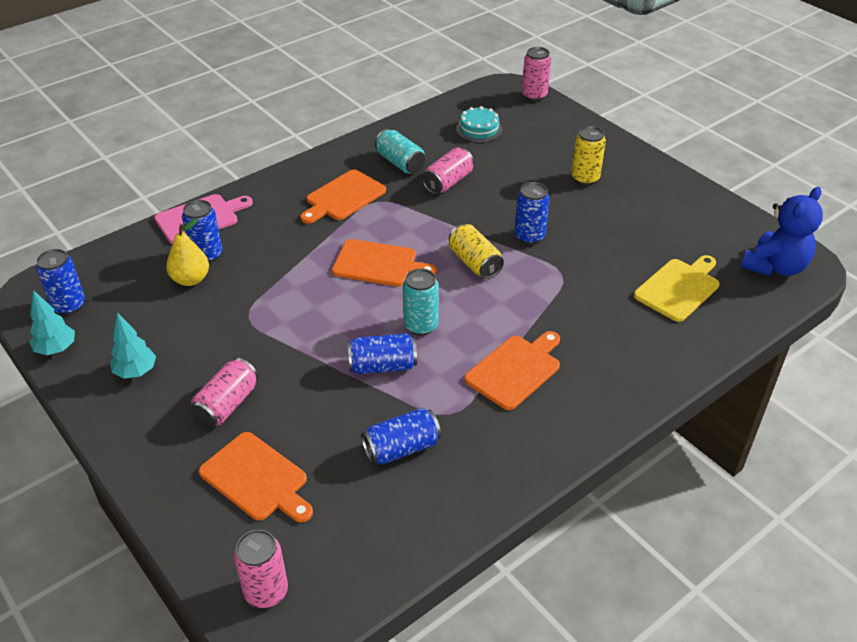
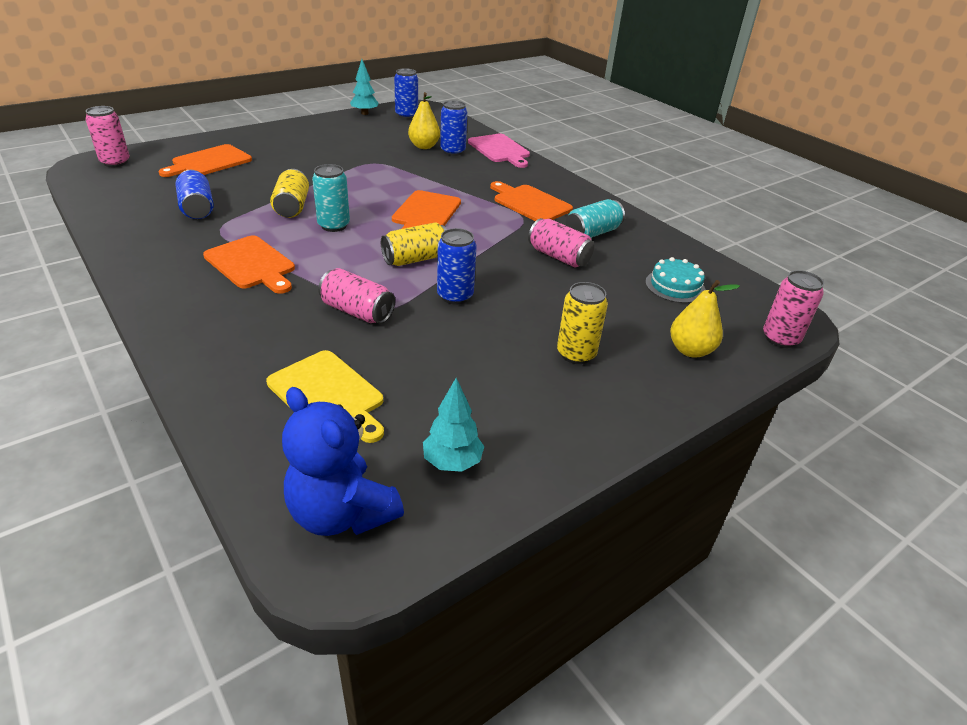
camera: 90 degrees right, 5 degrees down
(136, 372) = (332, 132): turquoise tree -> turquoise tree (452, 462)
(227, 404) = (284, 155): pink can -> pink can (357, 311)
(382, 366) = (292, 207): blue can -> yellow can
(561, 131) = (690, 350): none -> yellow pear

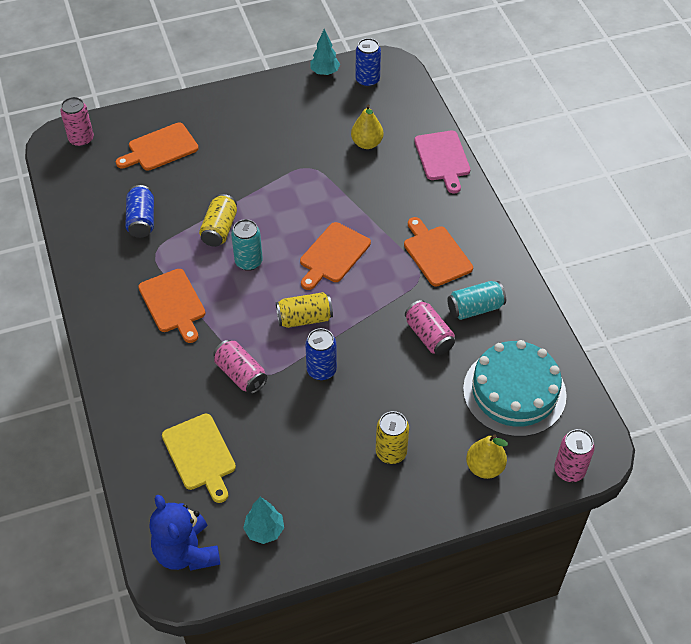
camera: 20 degrees right, 15 degrees up
(453, 151) = (393, 156): blue can -> none
(675, 286) = (514, 392): turquoise cake -> turquoise cake, size x1.97

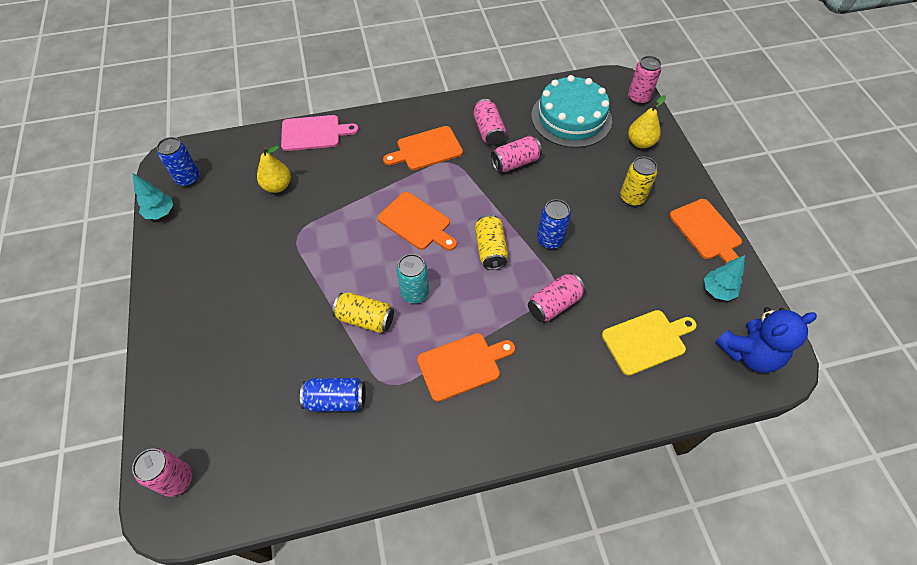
camera: 85 degrees left, 5 degrees up
(160, 148) = (224, 380): orange cutting board -> orange cutting board (707, 231)
(475, 308) = (488, 131): turquoise can -> pink can

